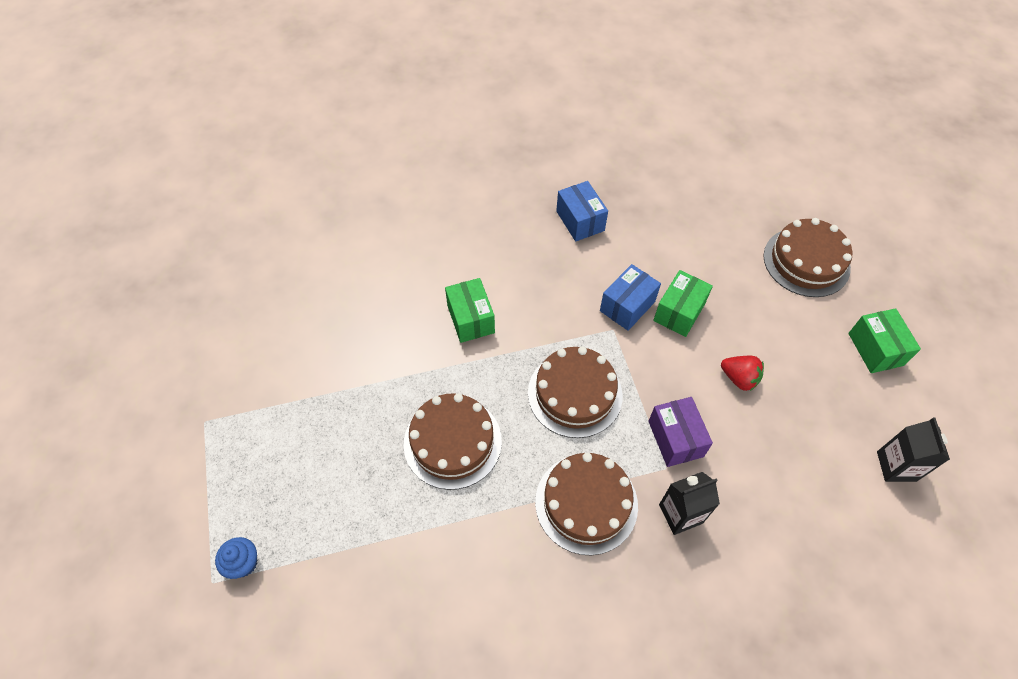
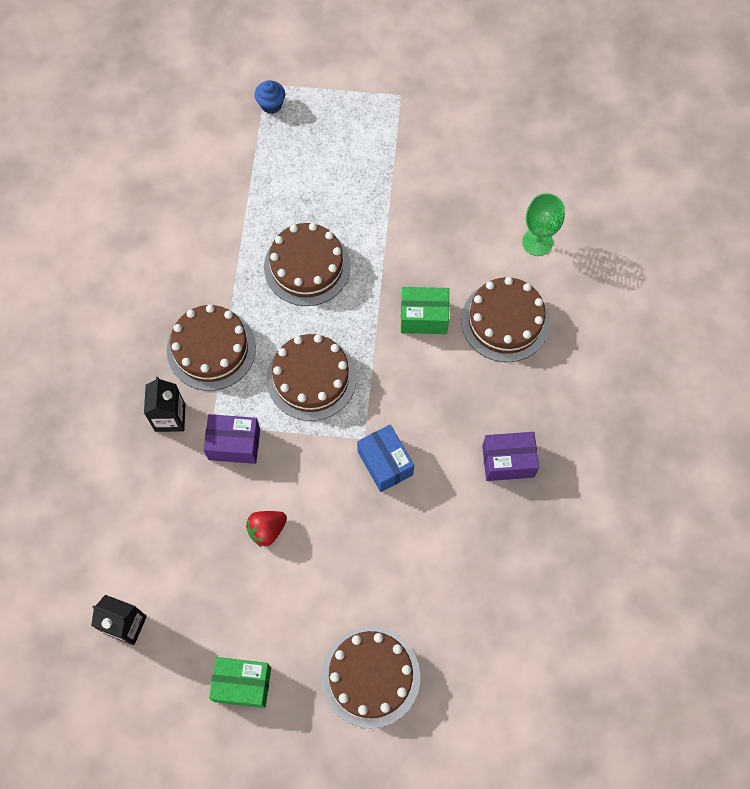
camera: 110 degrees right, 10 degrees up
(358, 252) = (537, 242): none -> green goblet
(450, 256) = (505, 321): none -> brown cake
(580, 221) = (508, 461): blue box -> purple box
(679, 312) = (359, 509): green box -> none

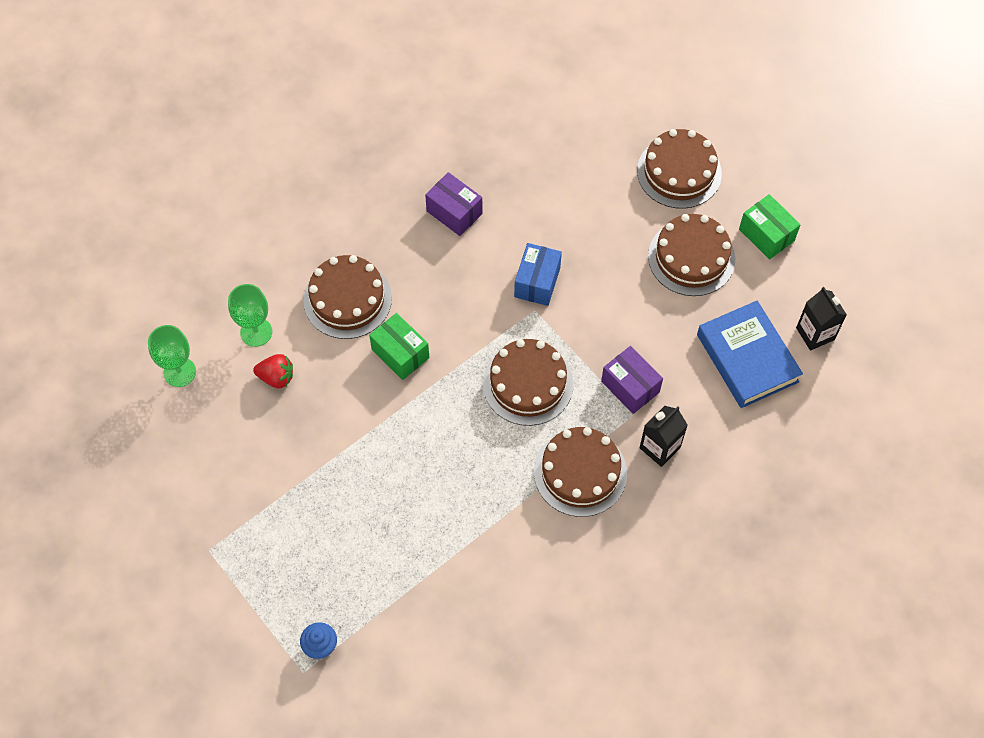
camera: 135 degrees left, 5 degrees down
(164, 551) = (747, 358): none -> blue book
(267, 530) = (662, 310): red strawberry -> red strawberry (276, 377)
(307, 266) = (443, 471): brown cake -> brown cake (691, 257)
(552, 173) = (180, 372): none -> green goblet

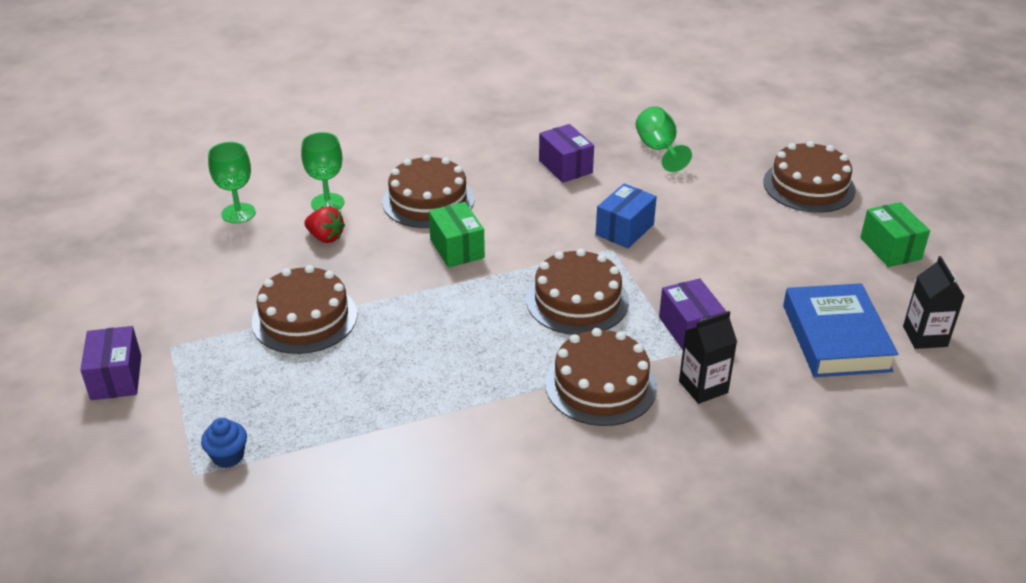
camera: 20 degrees right, 25 degrees down
(183, 599) = (116, 377): none -> purple box
(531, 160) = (658, 149): none -> green goblet
(691, 257) = (799, 247): brown cake -> brown cake (304, 318)

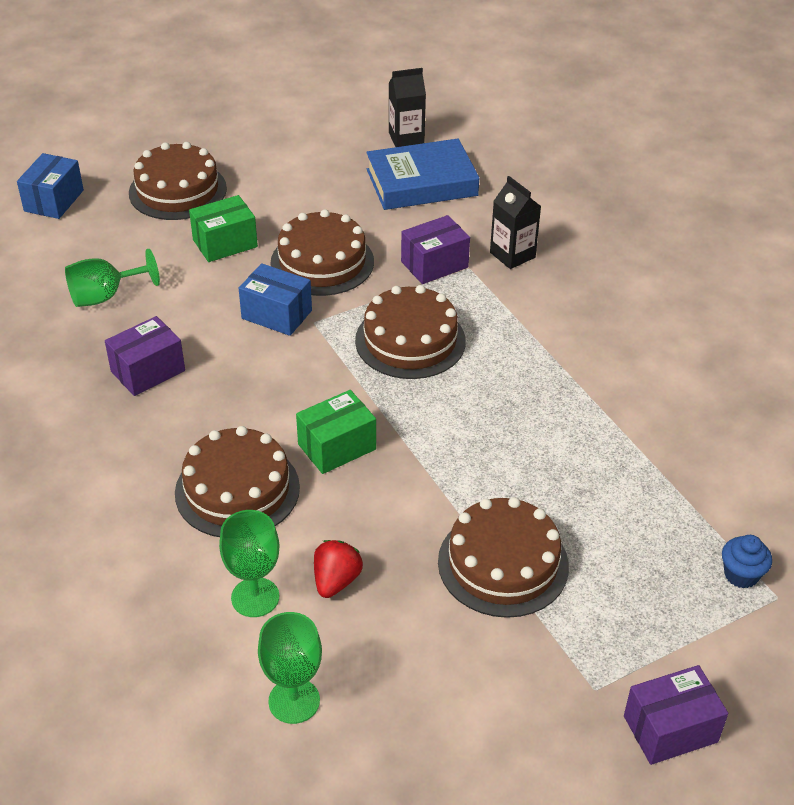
camera: 100 degrees left, 5 degrees up
(601, 385) = (532, 316): brown cake -> brown cake (322, 262)
(789, 126) = (54, 201): none -> blue box
(890, 248) = (281, 148): green box -> green box (225, 243)

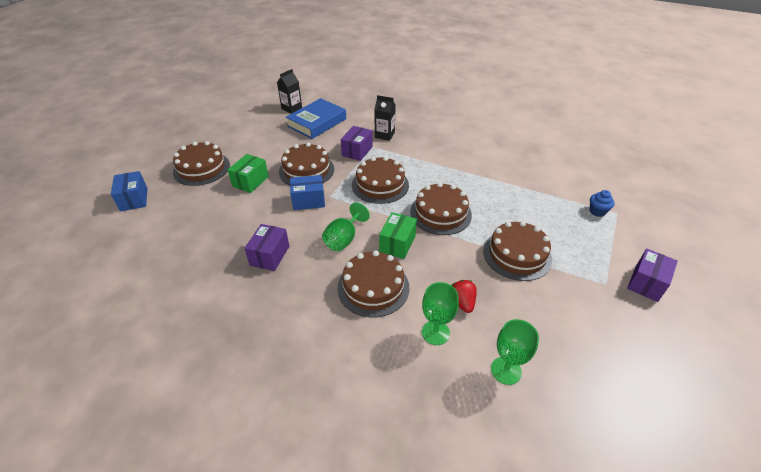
camera: 35 degrees left, 0 degrees up
(105, 296) = (210, 231): green goblet -> green goblet (344, 239)
(455, 435) = (440, 213): none -> brown cake

